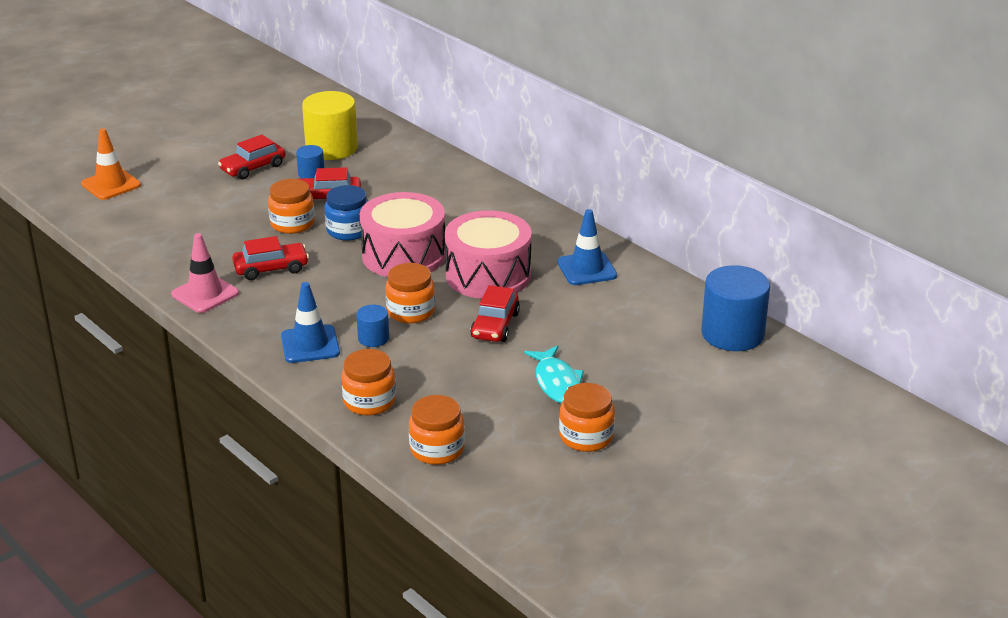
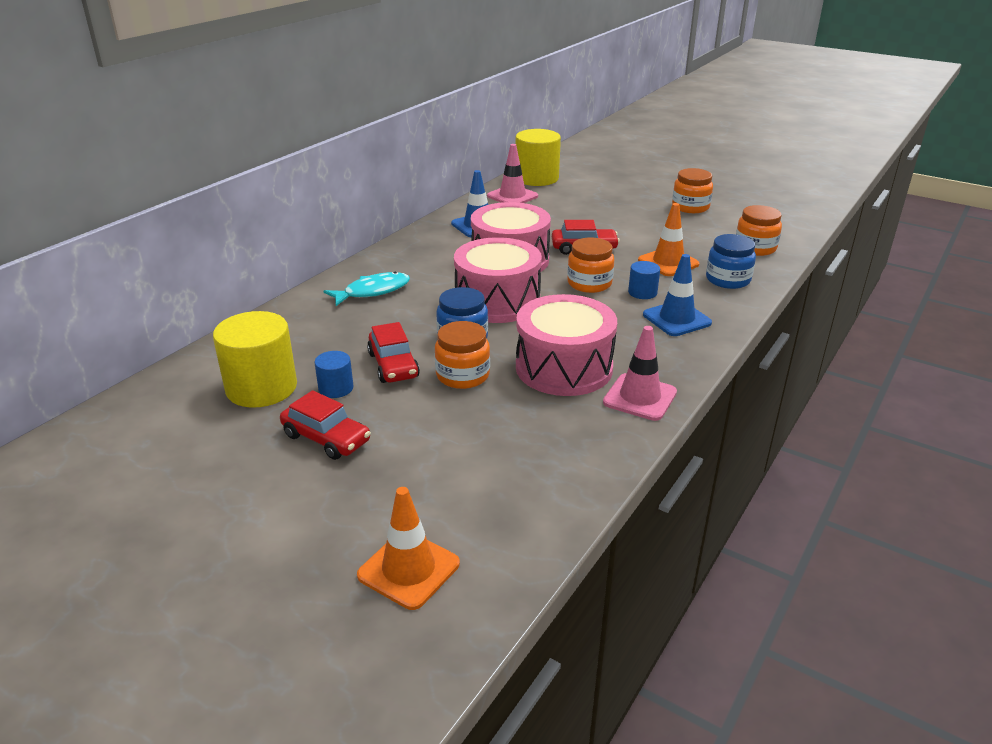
camera: 105 degrees left, 0 degrees up
(271, 268) = (564, 368): red car -> pink drum
(369, 401) = (728, 280): orange jar -> blue jar
(432, 373) = (668, 262): none -> orange traffic cone
(557, 383) = (639, 220): turquoise fish -> turquoise fish (373, 291)
(671, 305) = (512, 196): none -> pink traffic cone
(732, 334) = (536, 178): blue cylinder -> yellow cylinder

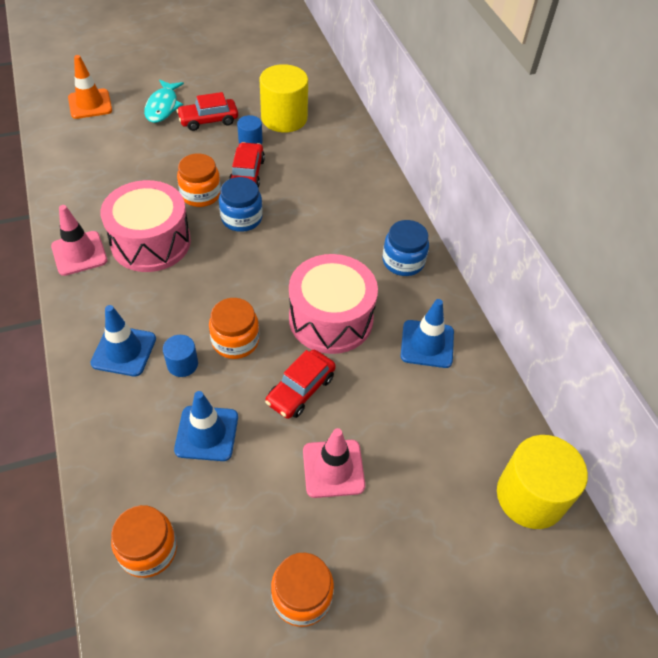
camera: 125 degrees right, 20 degrees up
(373, 291) = (357, 211): turquoise fish -> turquoise fish (163, 107)
(393, 365) = (247, 173): red car -> red car turned 75 degrees clockwise
(497, 301) = (270, 266): pink drum -> none
(512, 196) = (486, 427): pink traffic cone -> pink traffic cone (333, 468)
(668, 262) = (206, 433): orange traffic cone -> blue traffic cone
(728, 280) = (128, 450): blue jar -> blue jar (403, 261)

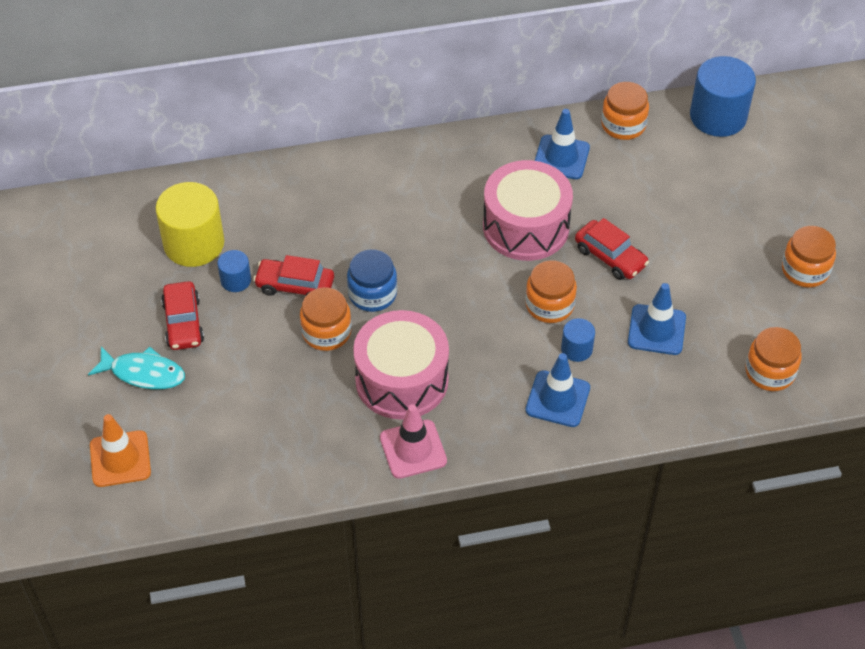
camera: 80 degrees left, 0 degrees up
(333, 468) = (693, 240): pink traffic cone -> none
(403, 261) = (453, 160): blue jar -> none
(487, 398) = (623, 125): none -> orange jar
(530, 496) = (718, 116): yellow cylinder -> blue cylinder

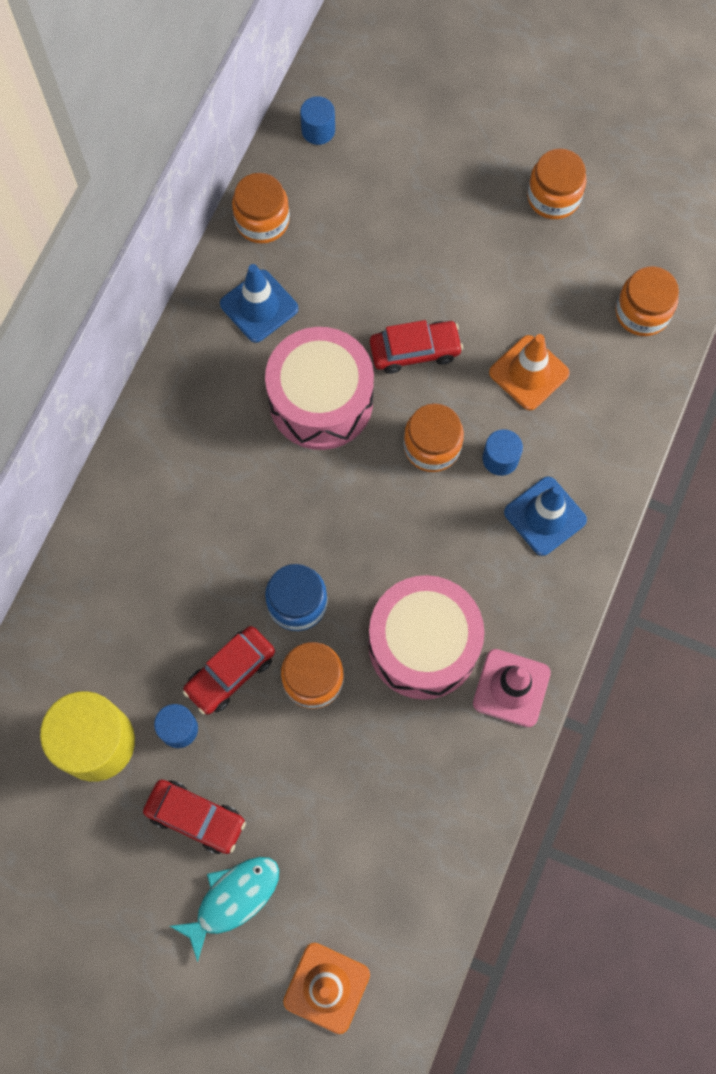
camera: 55 degrees left, 20 degrees up
(656, 330) = (529, 373): blue traffic cone -> orange traffic cone
(718, 116) = (318, 130): blue cylinder -> blue cylinder, size x0.50

